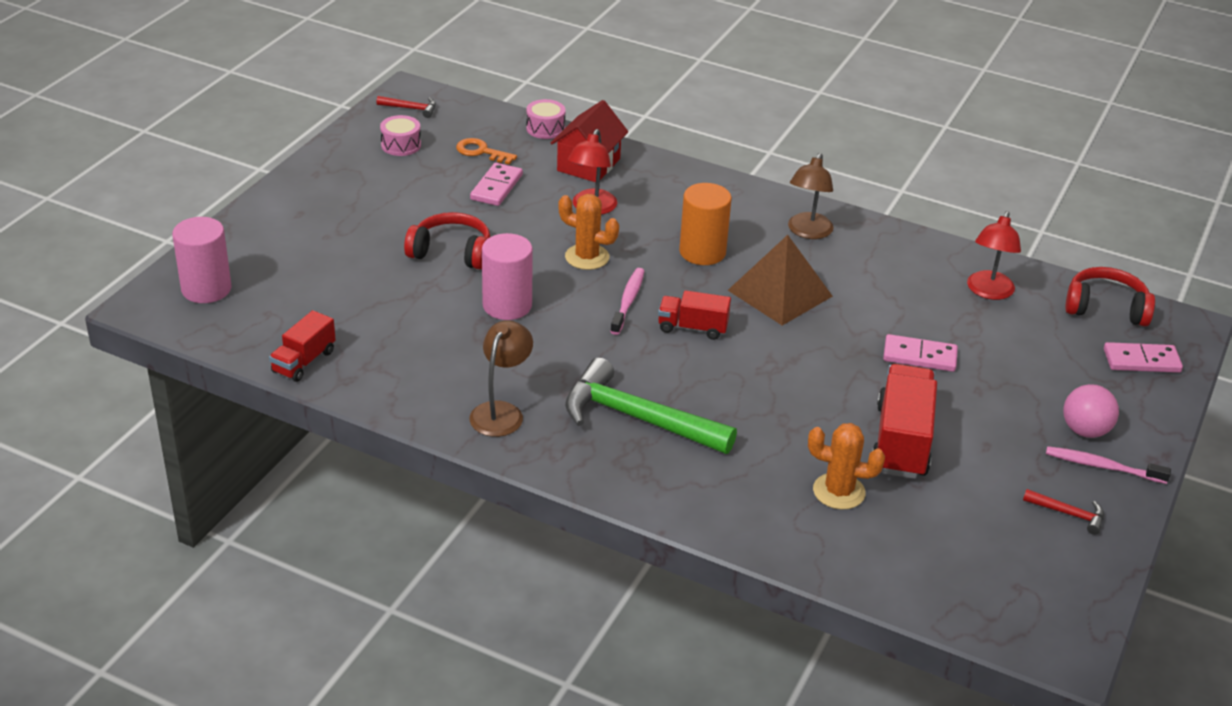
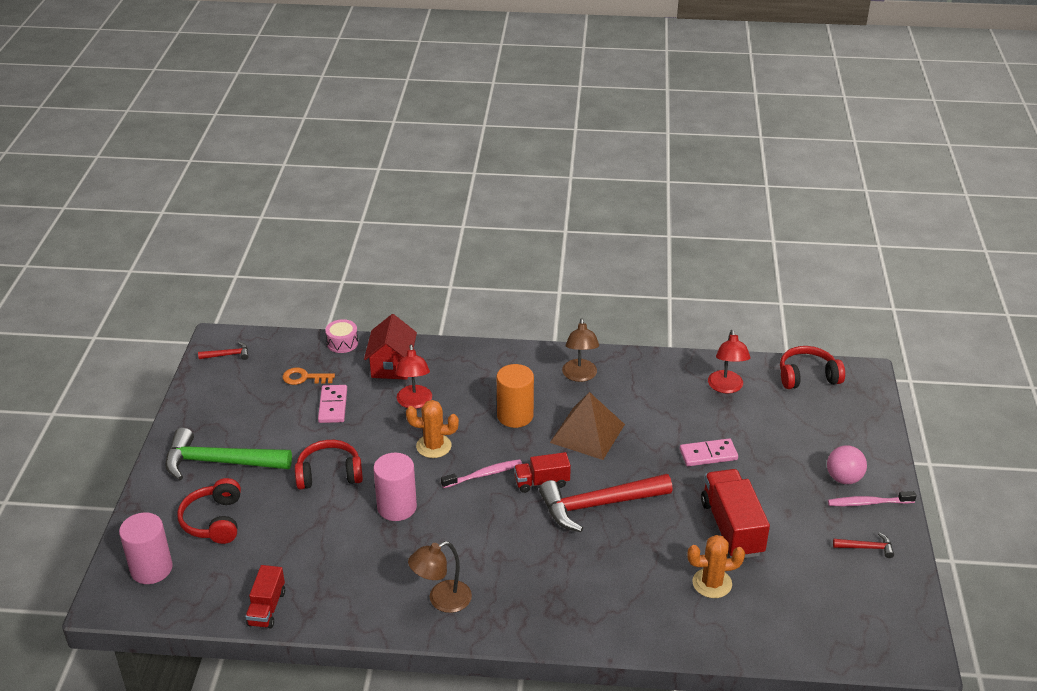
camera: 20 degrees left, 0 degrees up
(299, 262) = (214, 521): none -> red headphones
(401, 145) = (237, 390): pink drum -> none
(501, 412) = (442, 600): brown lamp -> brown lamp turned 120 degrees counterclockwise
(628, 301) = (484, 474): pink toothbrush -> pink toothbrush turned 75 degrees clockwise
(637, 418) = (543, 571): green hammer -> green hammer (219, 462)
(746, 370) = (598, 505): none -> red hammer
(1141, 361) = (850, 411): pink domino -> none

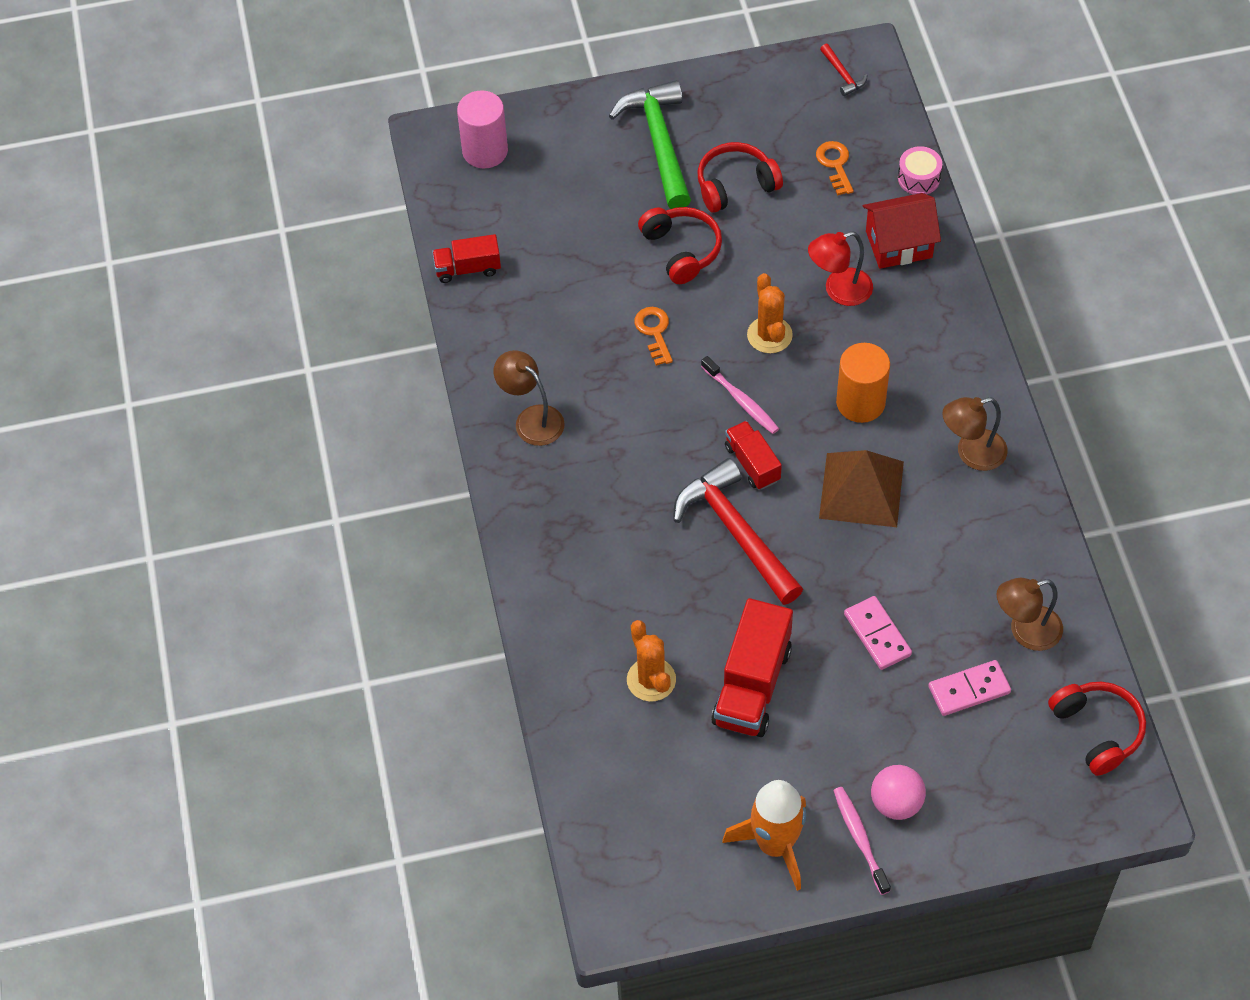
camera: 75 degrees right, 20 degrees up
(214, 521) = (570, 175): red headphones -> red headphones (735, 185)
(333, 406) = (797, 211): pink domino -> pink domino (969, 689)
(397, 507) = (654, 332): pink cylinder -> orange key
(726, 387) = (1025, 631): red lamp -> brown lamp
(732, 528) = (752, 685): red truck -> red truck turned 135 degrees clockwise
(866, 547) = (775, 845): red hammer -> orange rocket

